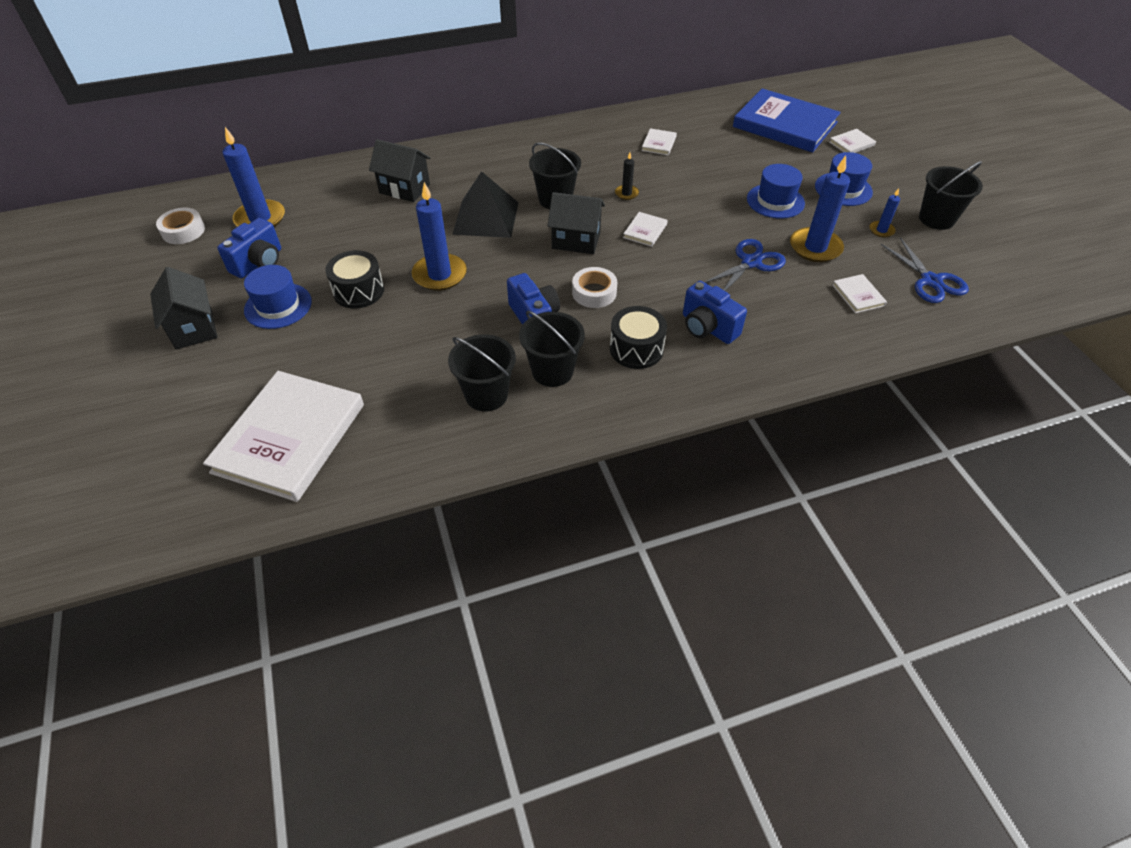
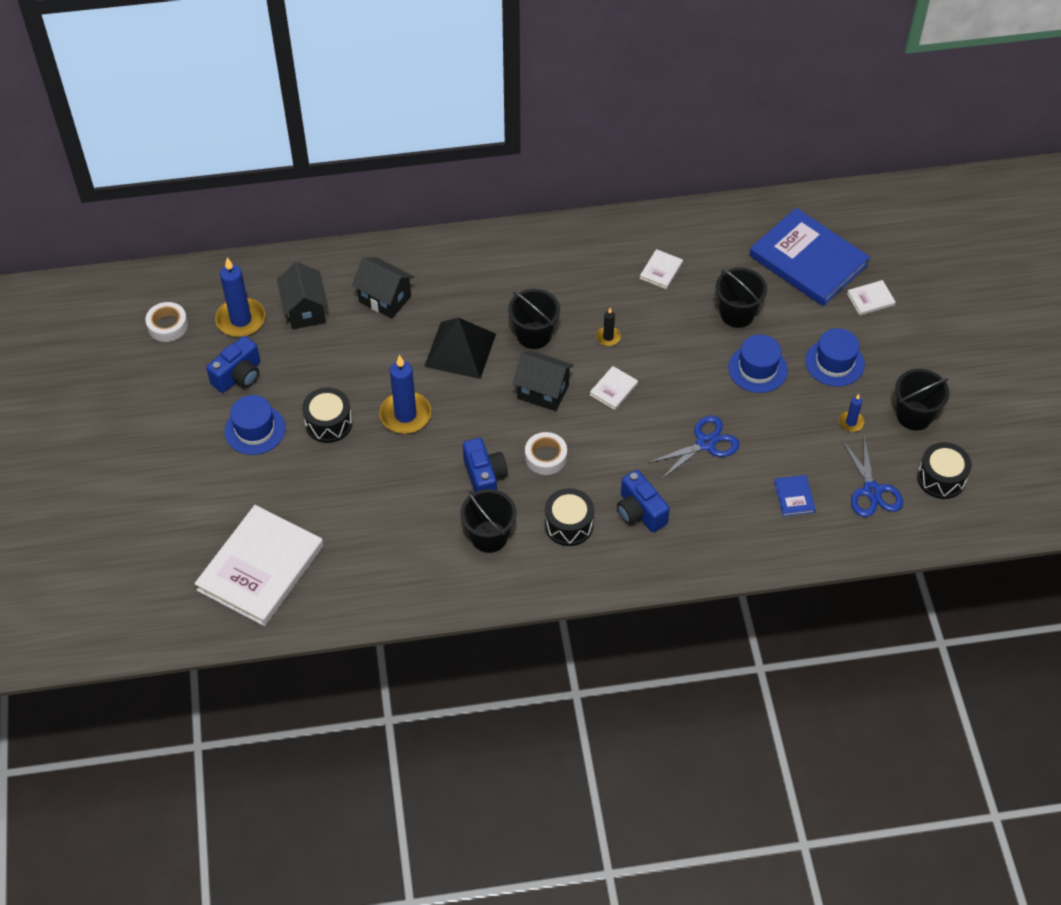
camera: 10 degrees right, 5 degrees up
(194, 328) = (180, 444): black house -> black house (305, 310)
(486, 395) = (428, 552): black bucket -> black bucket (737, 314)
(815, 247) = (775, 434): blue candle -> none
(858, 295) = (794, 497): white book -> blue book
(990, 263) = (941, 478): none -> black drum

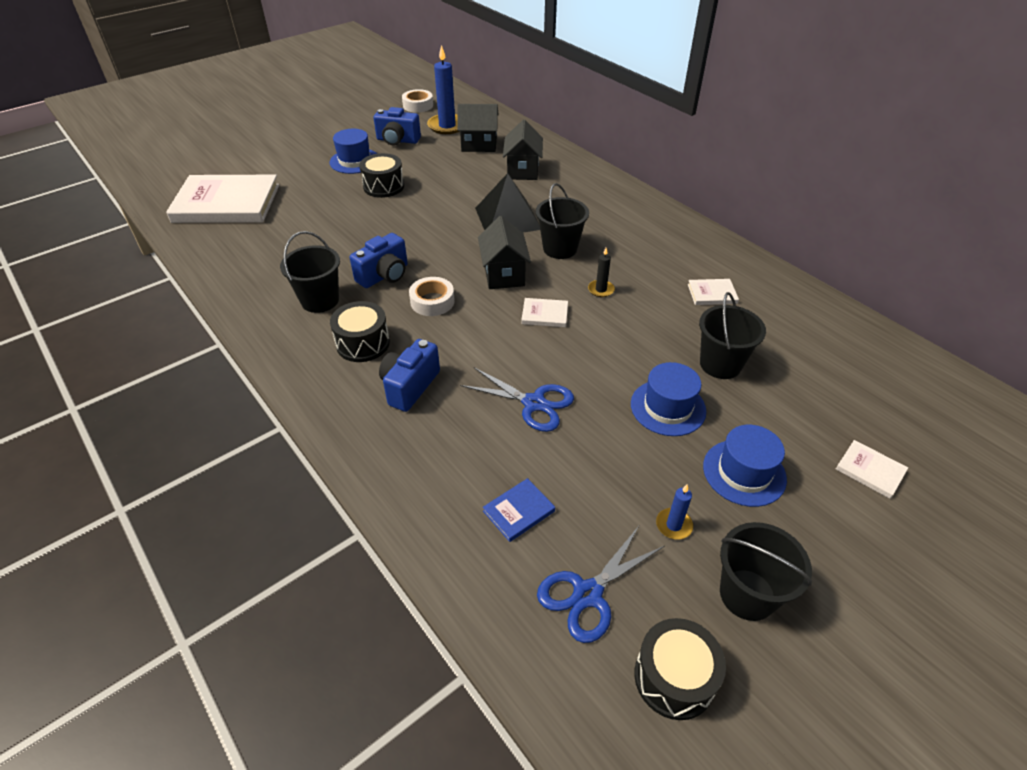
camera: 60 degrees right, 10 degrees down
(305, 310) = (479, 145): black house -> black house turned 45 degrees clockwise
(405, 415) = (419, 216): blue candle -> none
(808, 260) = (853, 393): blue book -> none

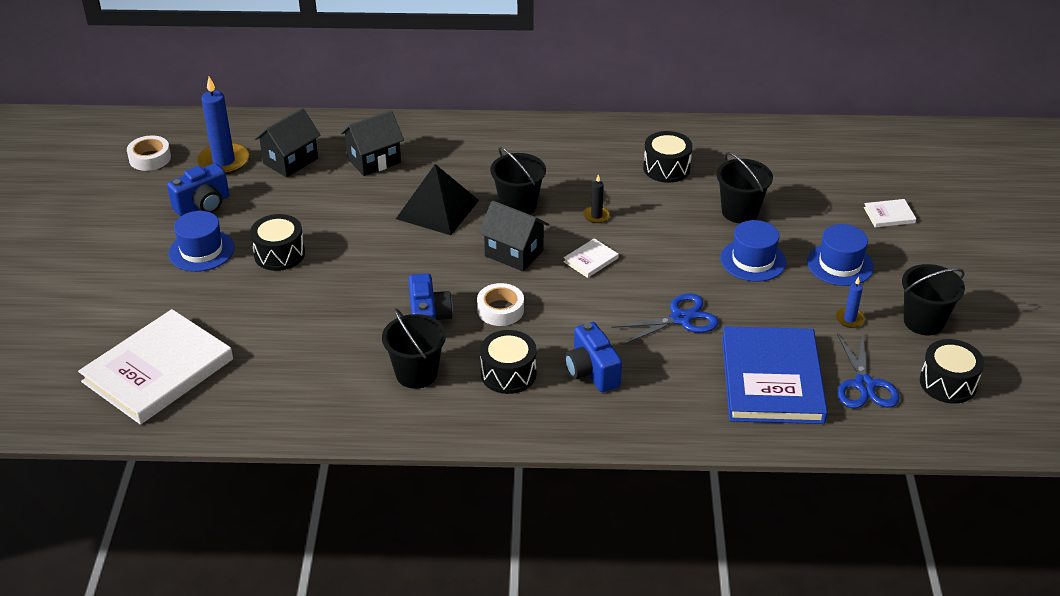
camera: 50 degrees left, 5 degrees down
(519, 511) = (772, 379): blue book -> blue book, size x2.46
(523, 170) = (374, 161): black house -> black house turned 75 degrees counterclockwise
(712, 294) = (666, 168): white book -> black drum

